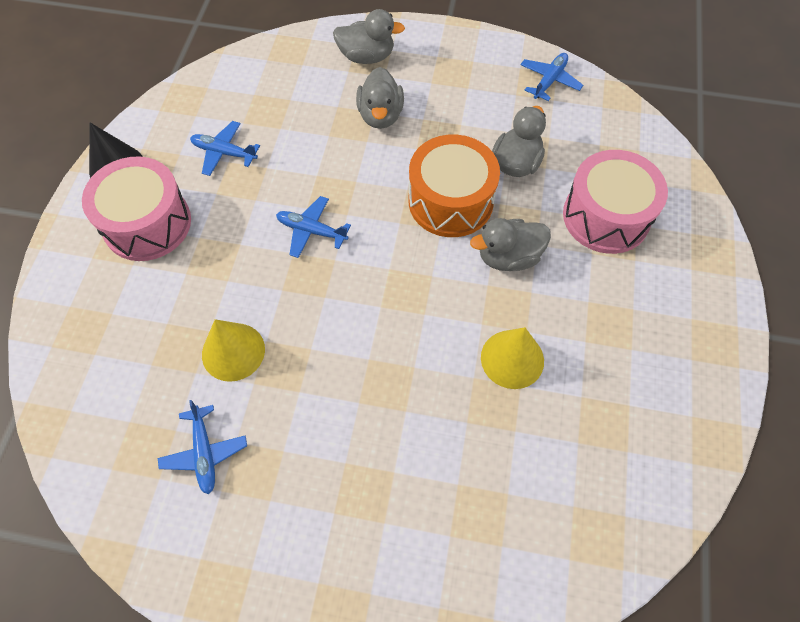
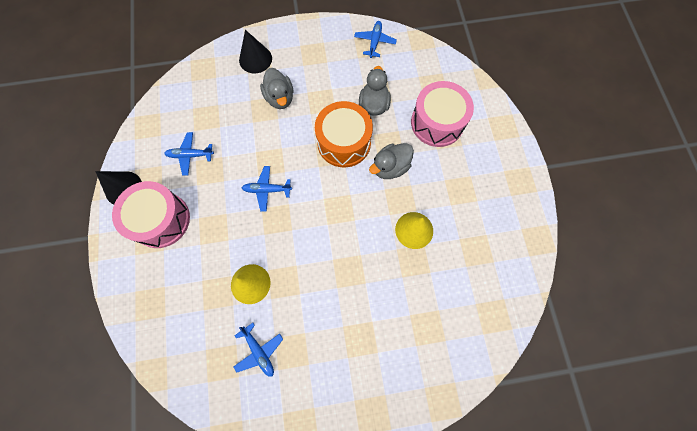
camera: 20 degrees left, 10 degrees up
(367, 56) = (255, 59): grey duck -> black cone

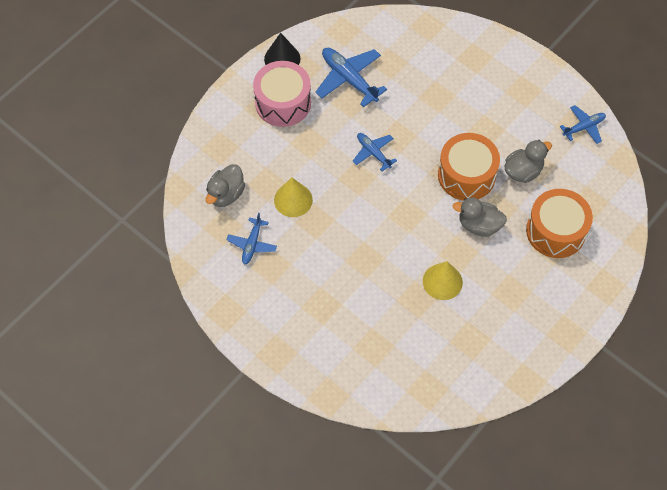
camera: 50 degrees right, 10 degrees down
(190, 155) = (349, 79): blue plane -> blue plane, size x1.66
(255, 59) = (474, 54): black cone -> none
(280, 98) = (458, 99): grey duck -> grey duck (226, 194)
(437, 123) = (555, 231): pink drum -> orange drum

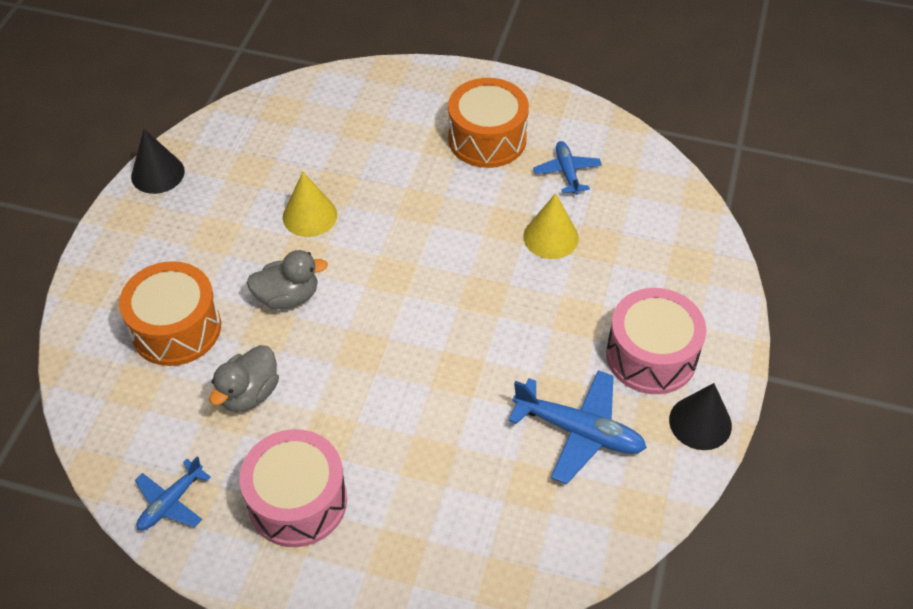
camera: 155 degrees right, 10 degrees down
(226, 194) = (639, 212): grey duck -> none
(373, 153) = (480, 336): blue plane -> none
(466, 175) = (331, 356): orange drum -> orange drum (487, 139)
(515, 102) = (297, 501): none -> pink drum
(539, 364) = (157, 173): none -> black cone

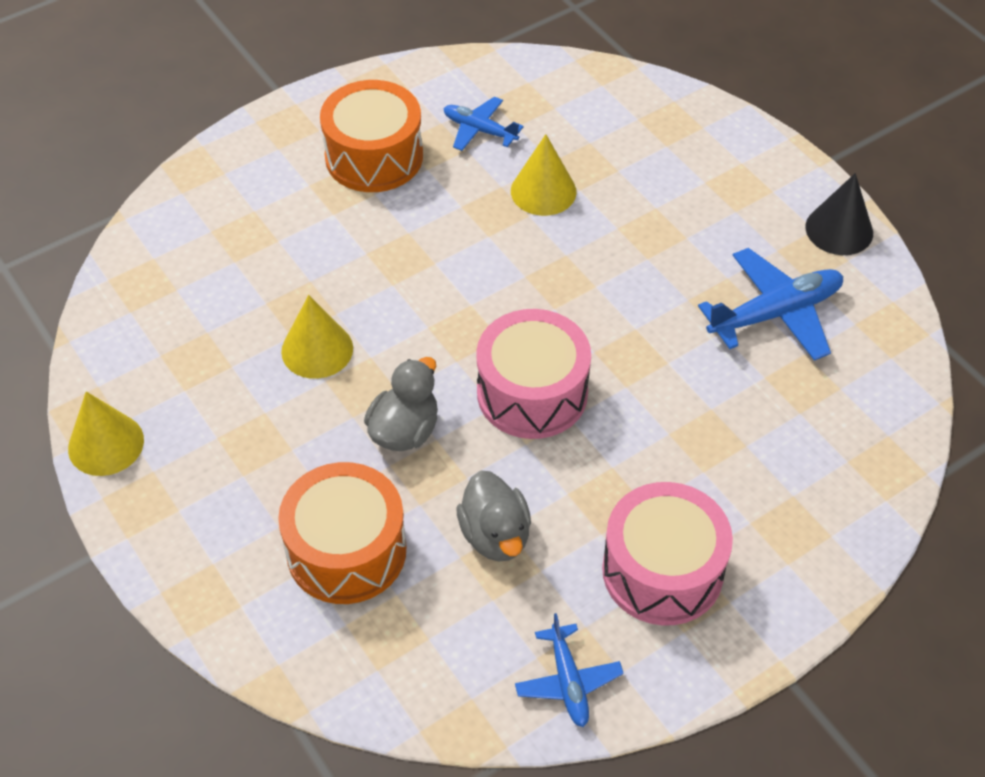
camera: 50 degrees left, 0 degrees up
(157, 173) = (106, 444): black cone -> yellow cone
(651, 355) = (742, 213): pink drum -> pink drum (532, 393)

